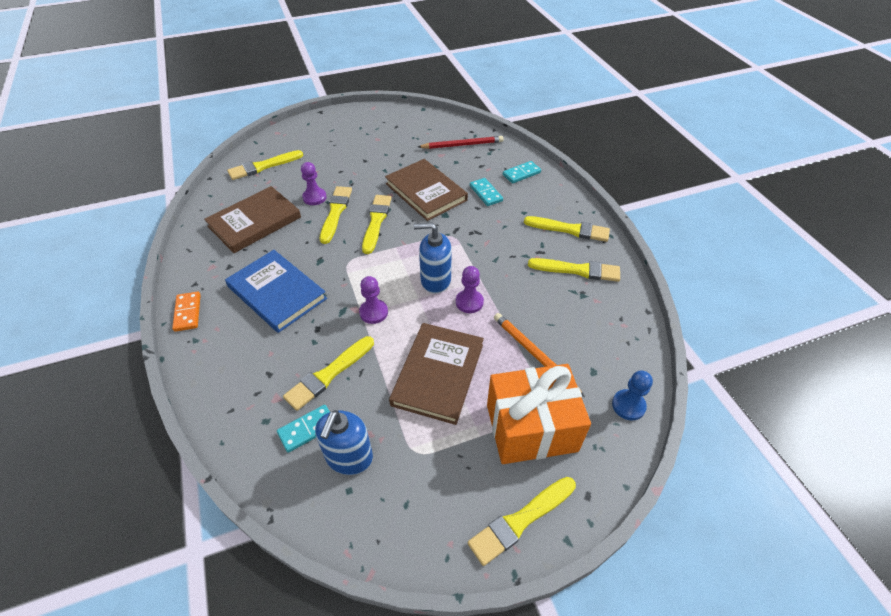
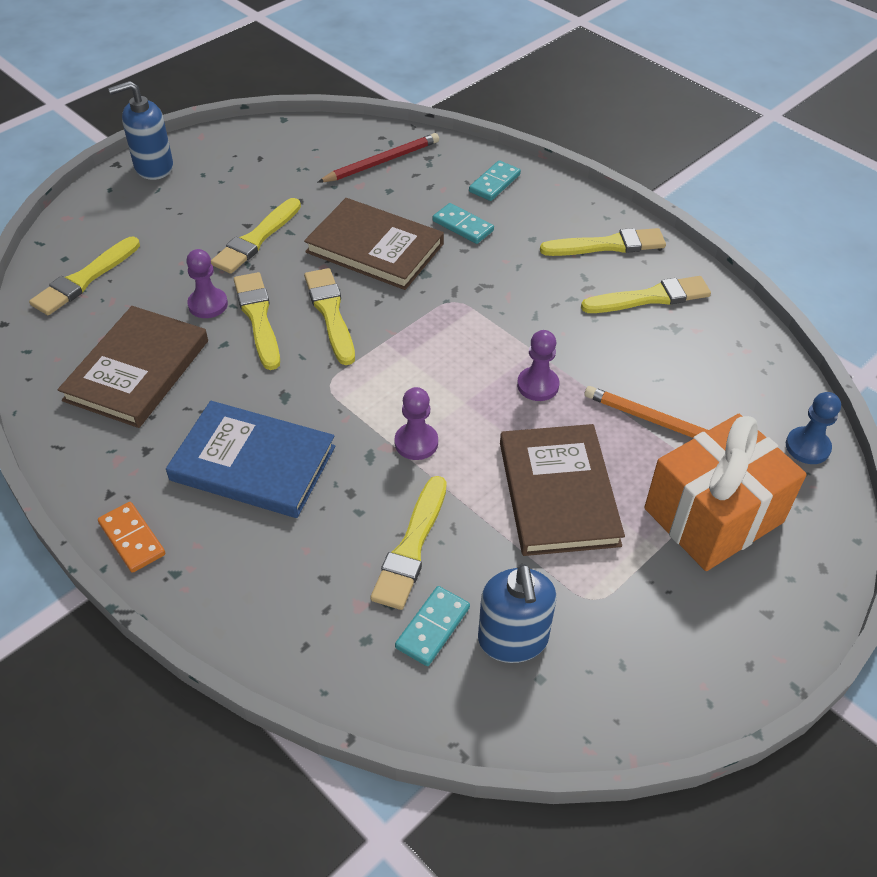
camera: 25 degrees left, 0 degrees up
(435, 280) = (472, 370): blue soap dispenser -> blue soap dispenser (153, 167)
(520, 520) = (766, 626): yellow brush -> yellow brush (256, 239)

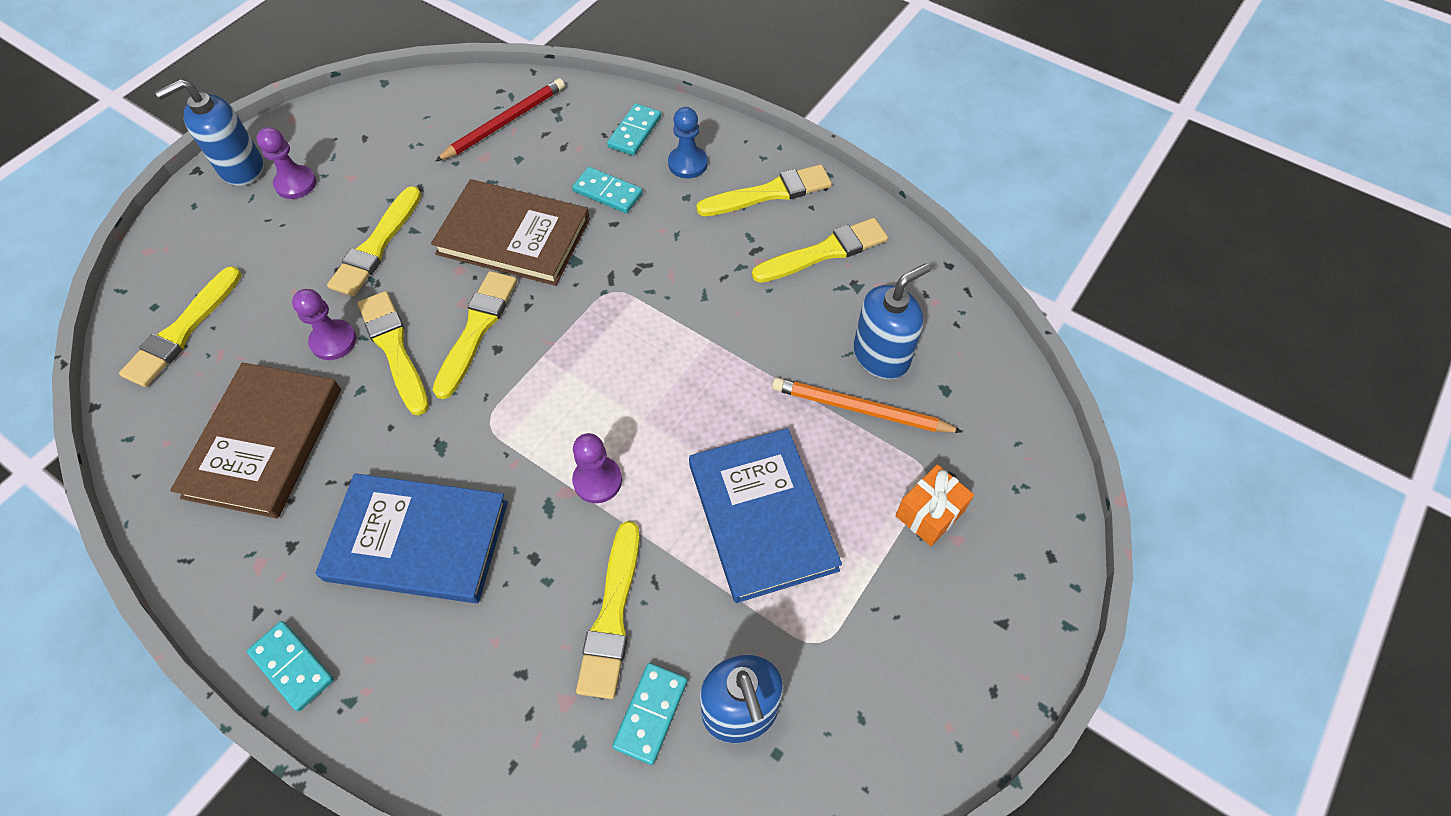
camera: 10 degrees left, 10 degrees up
(132, 539) = (292, 666): orange domino -> turquoise domino
(330, 313) = (476, 330): yellow brush -> yellow brush turned 45 degrees clockwise
(538, 385) = (720, 383): purple pawn -> purple pawn (296, 184)
(558, 493) = (762, 516): brown book -> blue book
(689, 385) = (881, 356): none -> blue soap dispenser
(713, 515) = (930, 513): orange gift -> orange gift, size x0.47
(807, 447) = (1014, 411): blue pawn -> blue pawn (687, 163)

